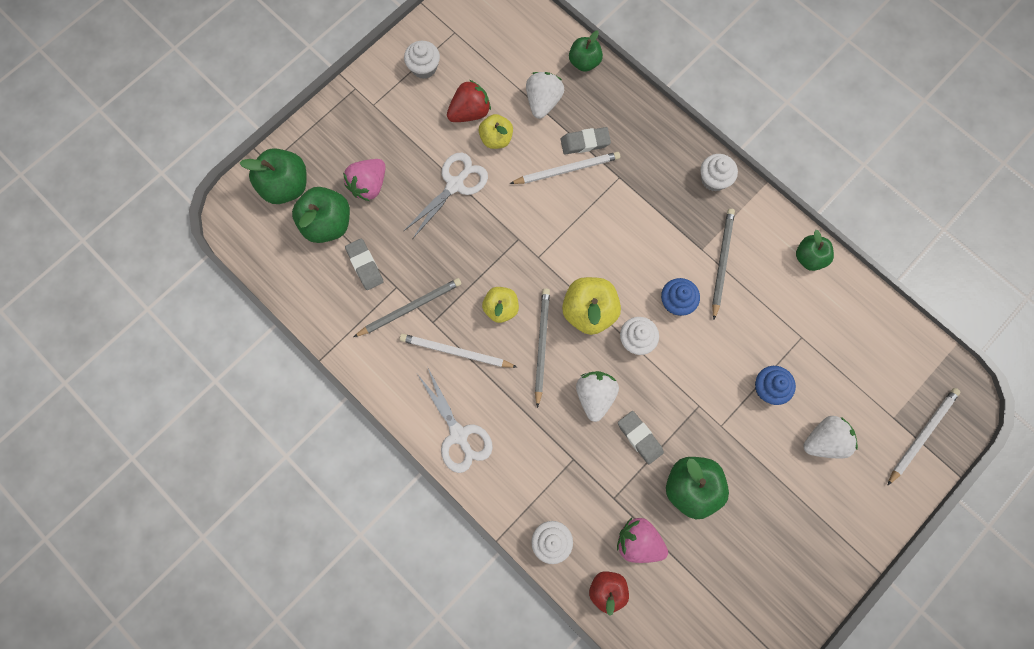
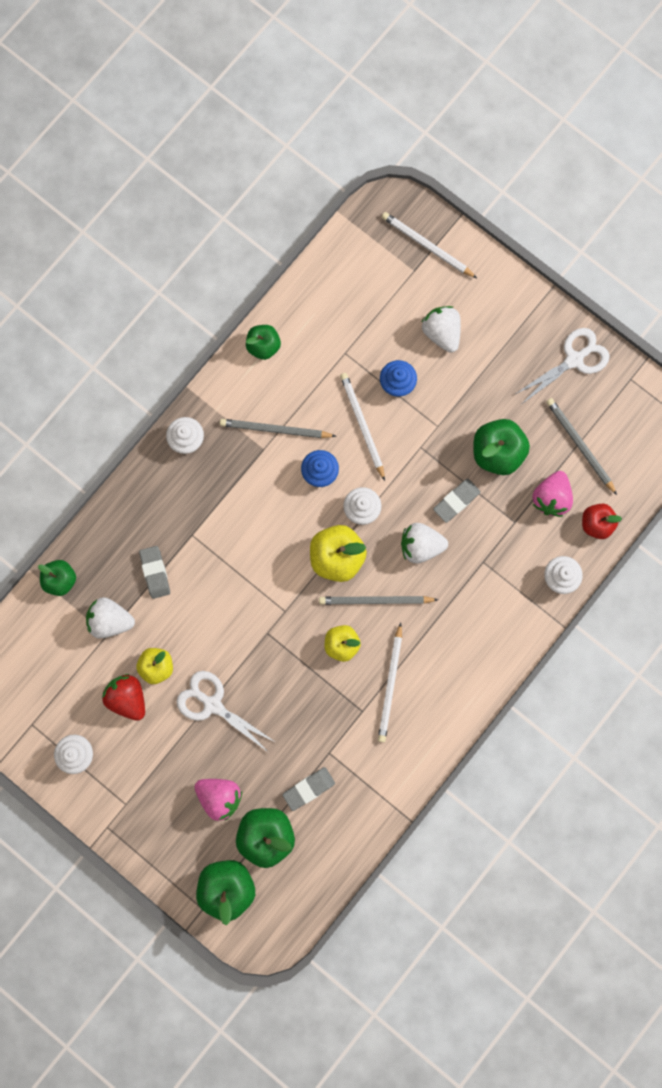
camera: 95 degrees left, 5 degrees up
(410, 308) = (349, 736): grey pencil -> grey pencil (580, 446)
(459, 435) = (471, 673): white scissors -> white scissors (574, 360)
(566, 170) = (187, 589): white pencil -> white pencil (362, 425)

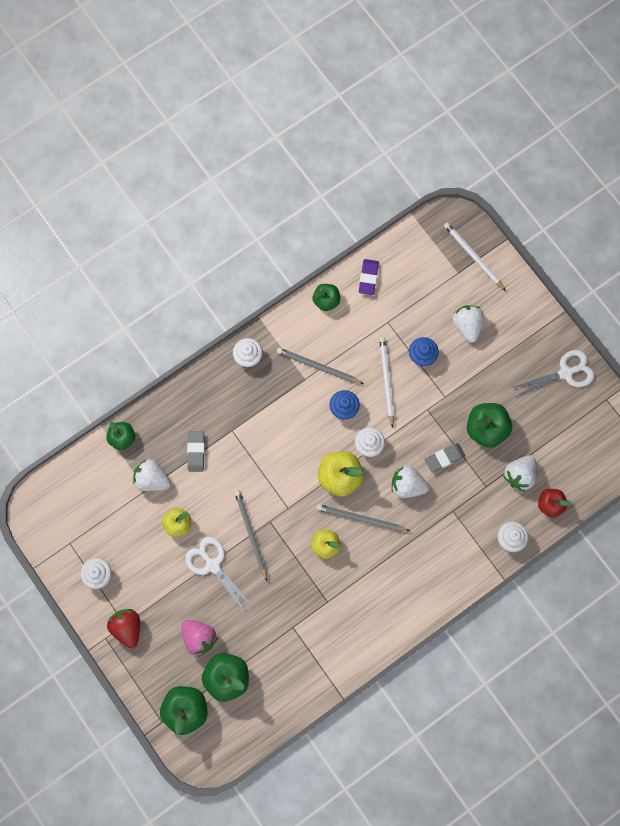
camera: 15 degrees right, 5 degrees down
(128, 697) = (149, 542): red strawberry -> red strawberry (127, 628)
(307, 305) = (368, 278): none -> purple eraser
(309, 788) = (269, 650): grey eraser -> none
(390, 684) = (355, 586): white pencil -> none
(551, 497) = (519, 475): pink strawberry -> white strawberry
(580, 446) = (553, 441): grey pencil -> grey pencil (251, 534)

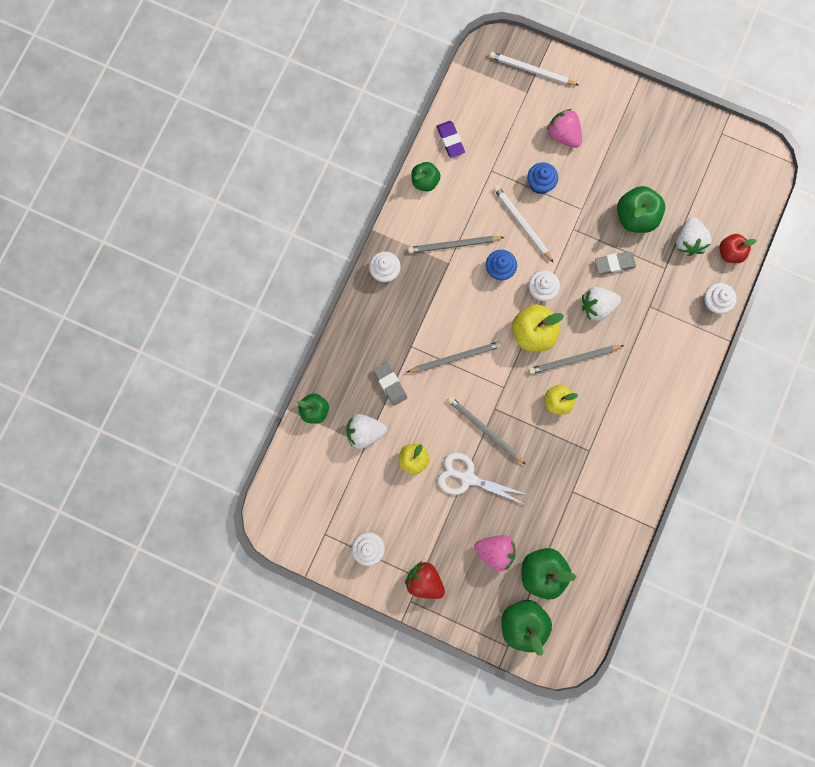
camera: 30 degrees left, 5 degrees up
(262, 460) = (455, 357): none -> grey pencil
(444, 458) = (614, 264): grey eraser -> grey eraser turned 45 degrees clockwise
(467, 326) = (563, 135): white strawberry -> pink strawberry
(566, 373) = (673, 129): white scissors -> none

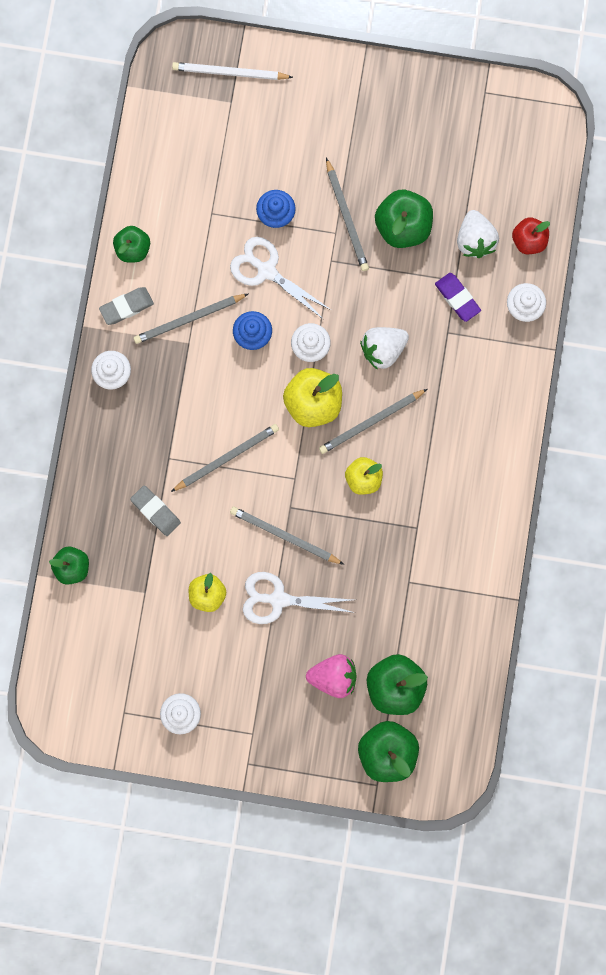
camera: 15 degrees left, 0 degrees up
(365, 432) = (140, 577): white strawberry -> none
(424, 580) = (258, 734): red strawberry -> none
(450, 140) = (151, 188): purple eraser -> purple eraser (457, 298)
(522, 224) = (266, 271): white pencil -> white scissors
(563, 135) = (289, 145): pink strawberry -> none
(593, 199) = (346, 217): none -> grey pencil
(614, 264) = (392, 291): grey eraser -> grey eraser (126, 307)

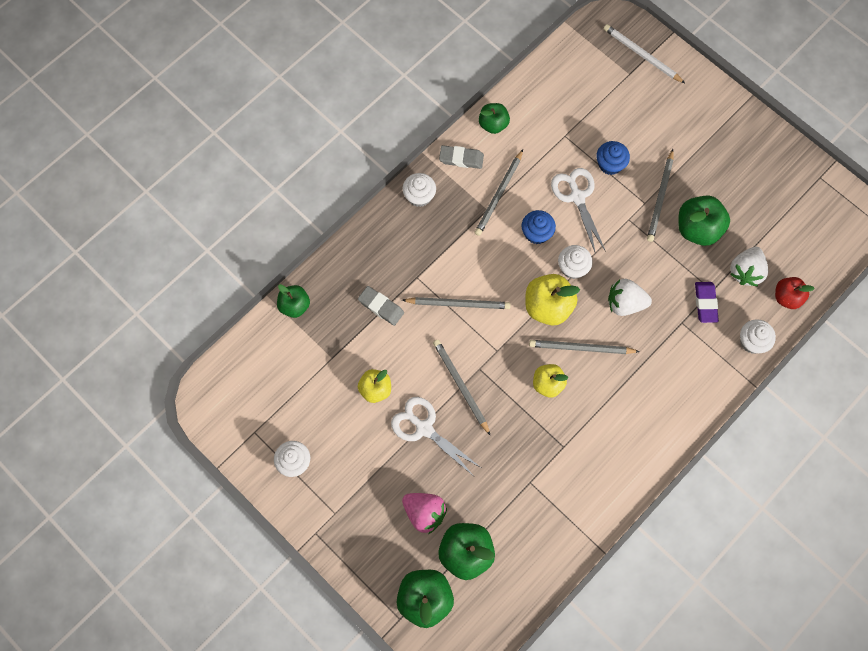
camera: 35 degrees right, 10 degrees down
(155, 511) = (381, 307): grey eraser -> grey eraser turned 45 degrees counterclockwise
(189, 319) = (499, 194): grey pencil -> grey pencil turned 75 degrees counterclockwise

